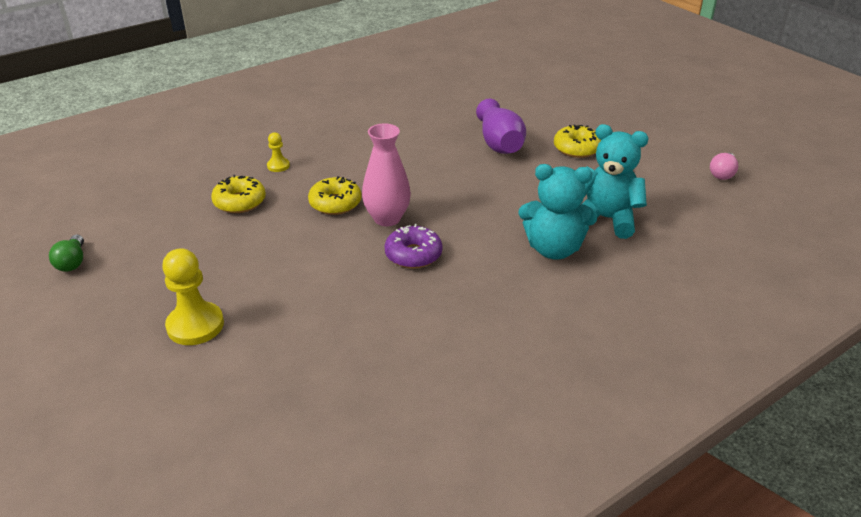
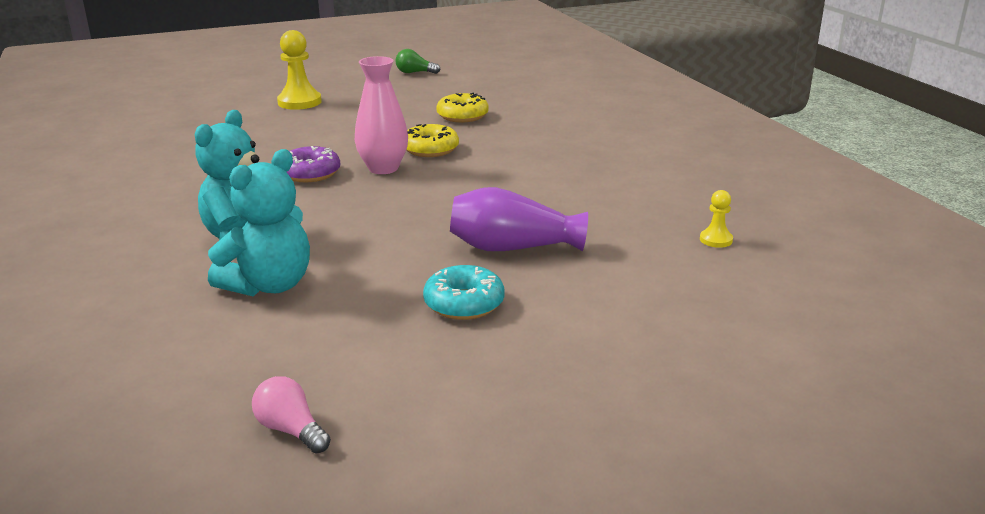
camera: 105 degrees right, 10 degrees down
(278, 166) = (522, 131): yellow pawn -> yellow pawn (716, 240)
(576, 148) = (464, 304): yellow donut -> turquoise donut

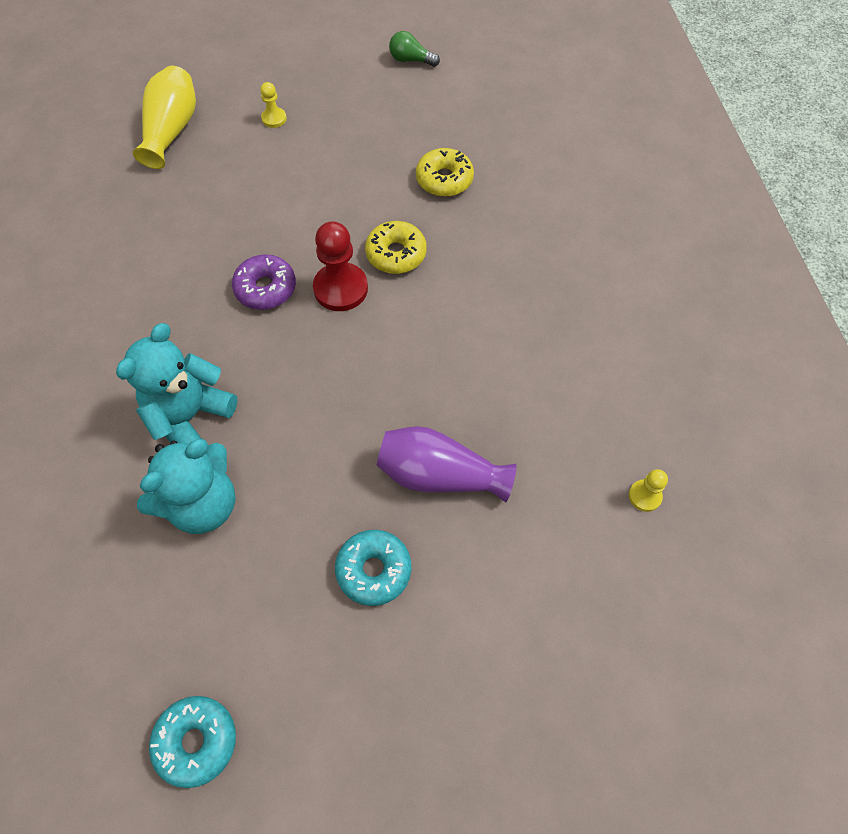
camera: 10 degrees right, 35 degrees up
(204, 113) = (171, 130): none -> yellow vase
(291, 430) = (196, 741): pink light bulb -> turquoise donut
(299, 102) = (274, 118): yellow pawn -> yellow pawn, size x0.52
(383, 168) = (340, 289): pink vase -> red pawn

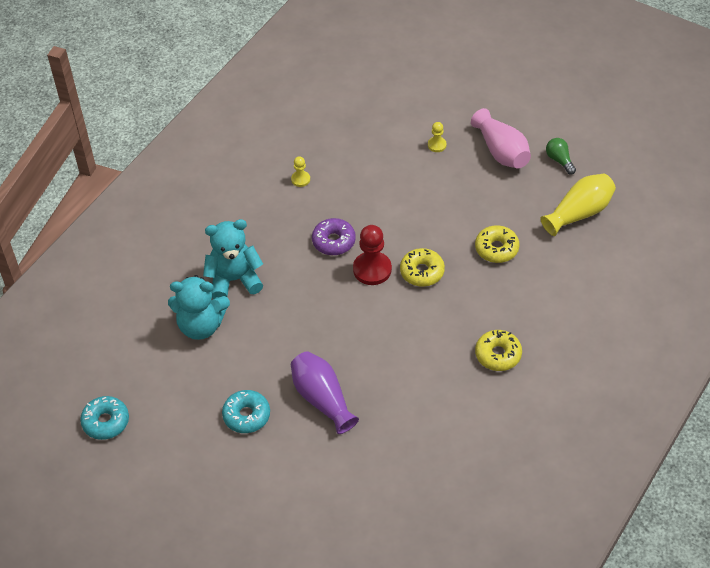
camera: 45 degrees right, 10 degrees down
(171, 130) = (372, 115): yellow vase -> yellow vase (579, 213)
(346, 85) = (501, 151): none -> pink vase
(562, 282) = (498, 355): none -> yellow donut
(645, 496) = (413, 490): yellow pawn -> yellow pawn (300, 179)

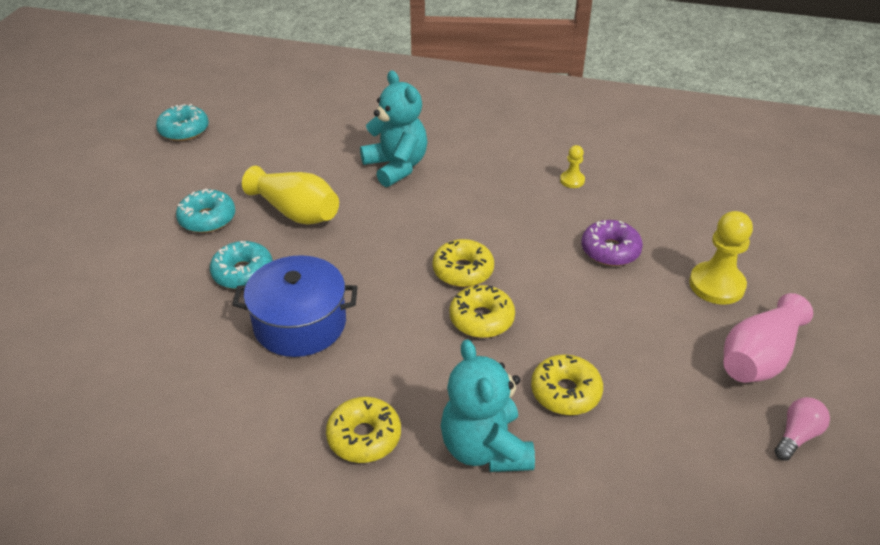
camera: 70 degrees right, 10 degrees down
(201, 326) = (324, 159): turquoise teddy bear -> turquoise teddy bear (485, 448)
(322, 399) = (243, 272): purple vase -> turquoise donut
(333, 241) = (491, 228): purple donut -> purple donut (610, 250)
(372, 269) = (463, 271): red pawn -> yellow donut
(389, 372) = (300, 324): none -> blue pot
(437, 145) = (716, 285): yellow pawn -> yellow pawn, size x1.92
(559, 160) = (797, 436): green light bulb -> pink light bulb
(579, 213) = (702, 487): yellow vase -> yellow vase (296, 212)

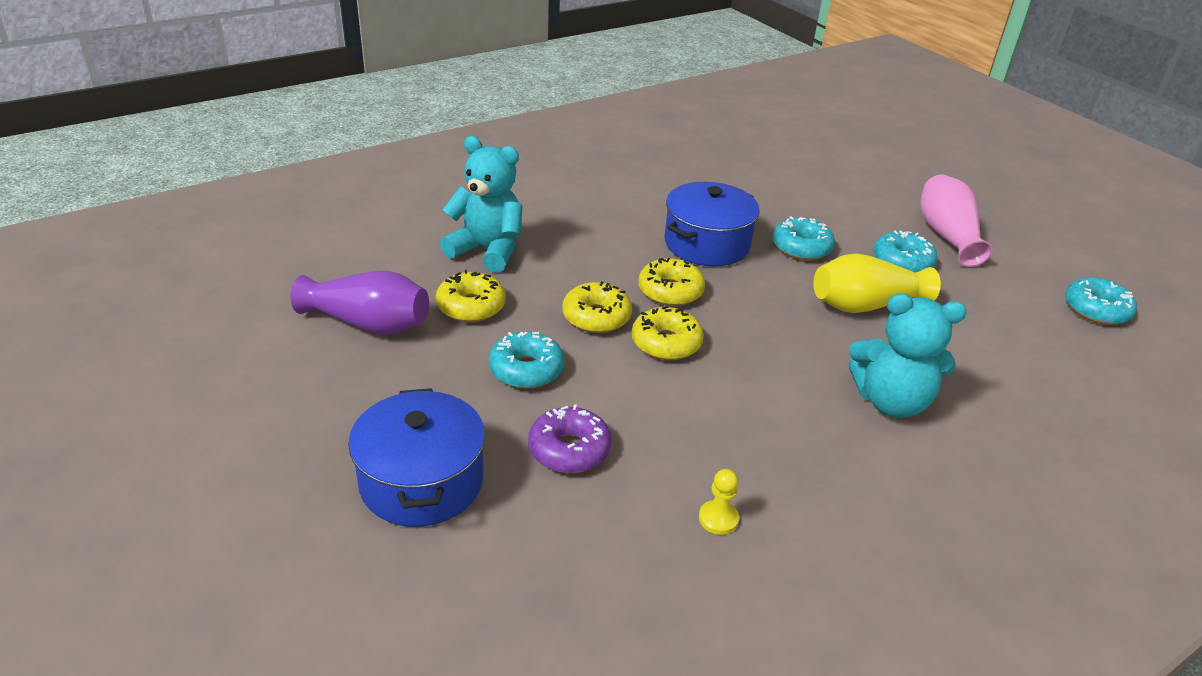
camera: 130 degrees right, 5 degrees down
(364, 437) = (567, 219): yellow donut -> yellow donut (670, 291)
(581, 312) = (526, 369): none -> turquoise donut
(667, 431) = (368, 323): none -> purple vase
(716, 285) = (422, 481): yellow pawn -> blue pot
(759, 357) = (325, 426): pink vase -> pink vase (947, 236)
(797, 436) = (254, 377): pink light bulb -> none

